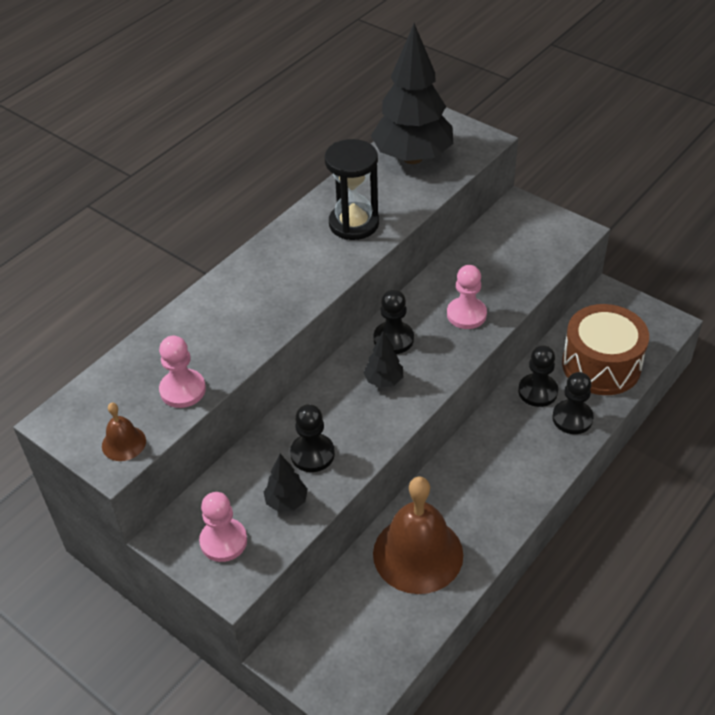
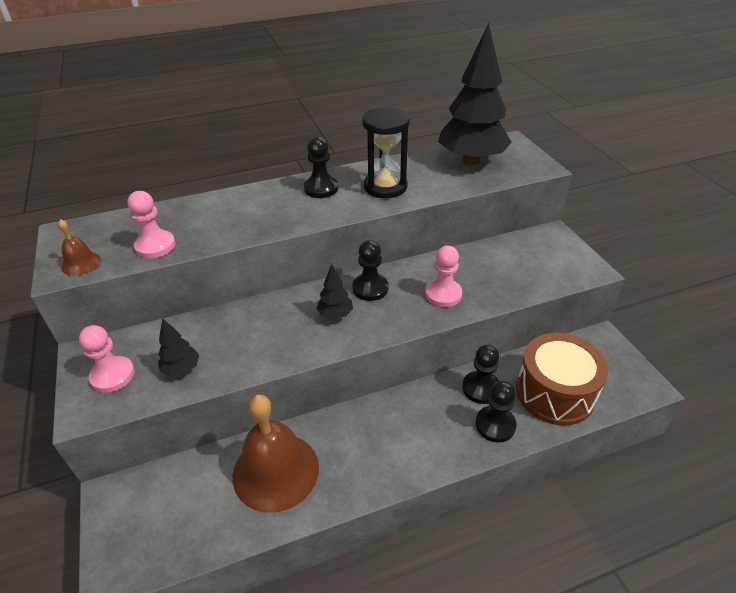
camera: 30 degrees right, 5 degrees down
(312, 454) = (234, 343): black pawn -> black pawn (321, 188)

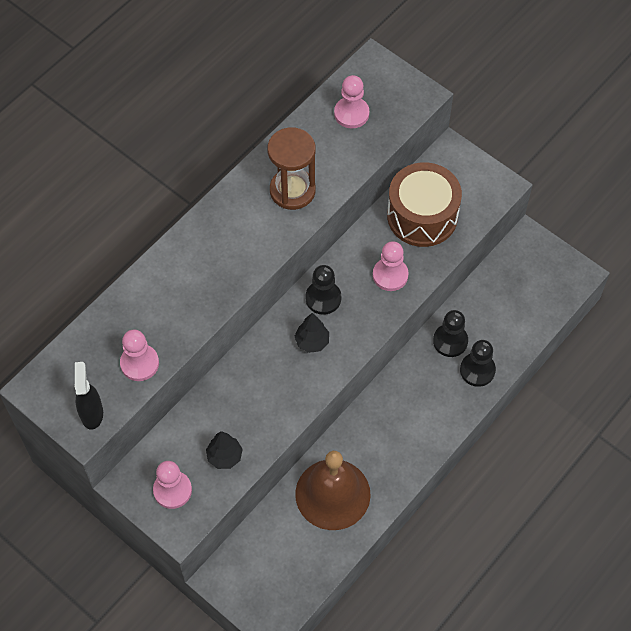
camera: 30 degrees left, 20 degrees up
(81, 263) = (92, 413): brown bell -> black spray bottle
(321, 188) = (233, 220): black pawn -> none
(385, 187) = (292, 190): black hourglass -> brown hourglass
(471, 161) = (351, 113): black tree -> pink pawn
(554, 393) = (510, 316): brown drum -> brown drum (422, 216)

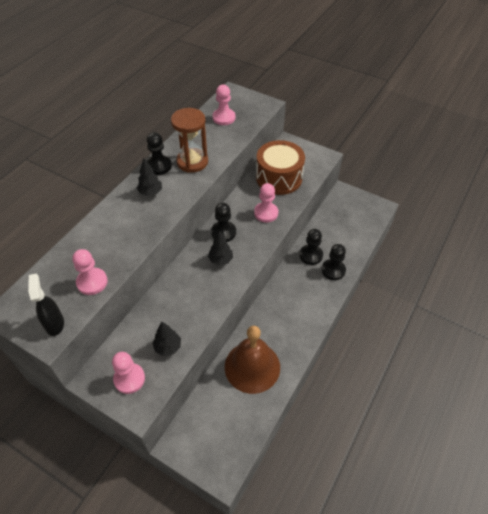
camera: 10 degrees left, 10 degrees down
(227, 235) = (150, 192): none -> black tree
(244, 191) = (159, 166): none -> black pawn

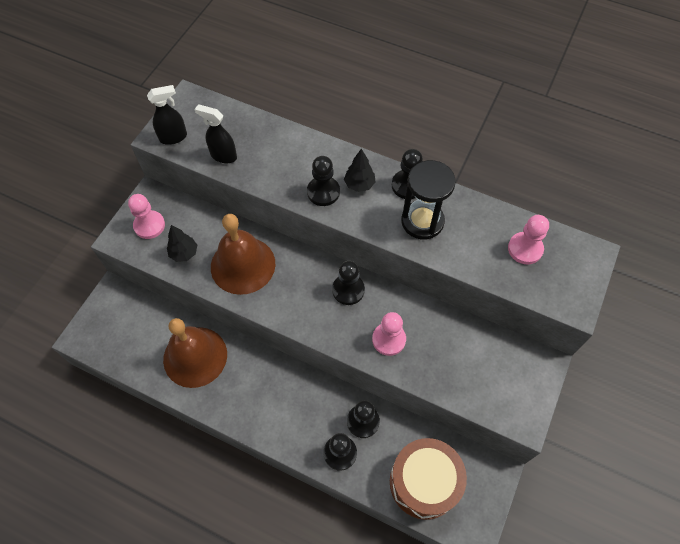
camera: 85 degrees right, 10 degrees up
(92, 282) = (223, 156): pink pawn -> black spray bottle
(152, 214) = (323, 192): none -> black pawn
(189, 300) = (243, 265): none -> brown bell
(192, 162) = (422, 221): brown hourglass -> black hourglass
(220, 260) = (303, 291): black tree -> none
(279, 178) = (461, 353): brown drum -> brown drum (424, 482)

